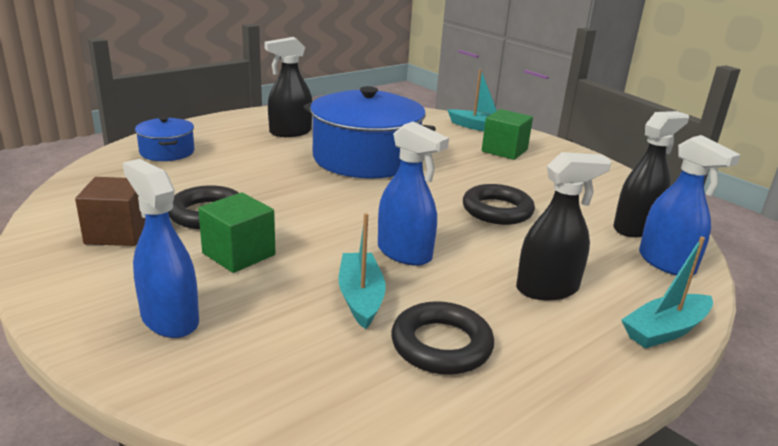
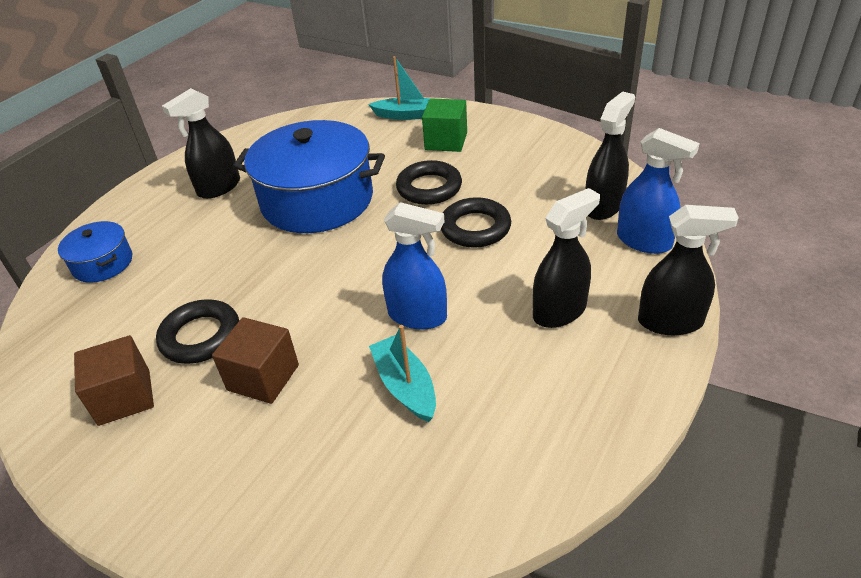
camera: 15 degrees left, 15 degrees up
(169, 319) = (245, 484): blue spray bottle -> none
(239, 254) = (263, 377): green cube -> brown cube
(441, 345) = (500, 413): black ring -> black ring (429, 188)
(665, 330) = (670, 322): turquoise boat -> black spray bottle

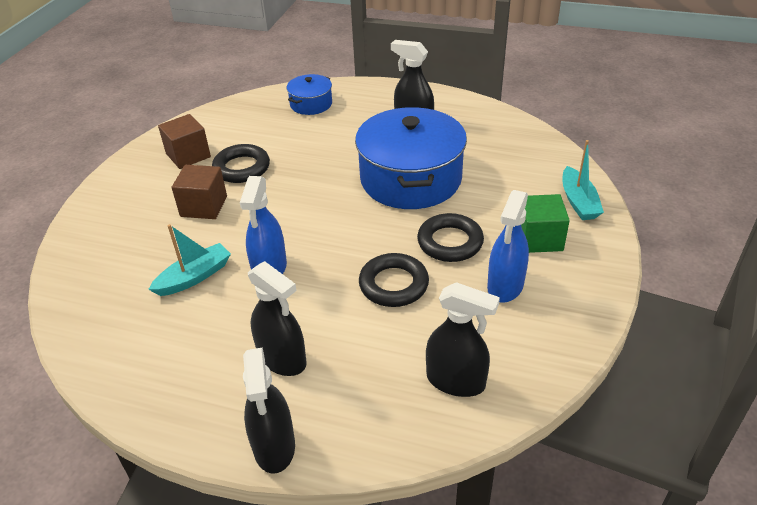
camera: 75 degrees right, 0 degrees up
(644, 241) = (400, 421): blue spray bottle -> blue spray bottle (505, 286)

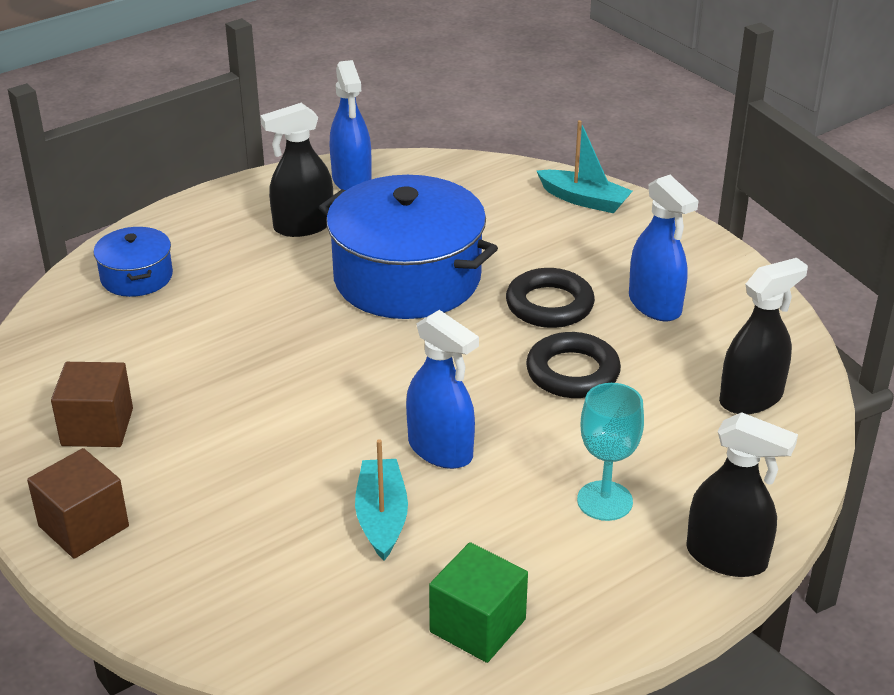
camera: 55 degrees left, 5 degrees down
(204, 206) = (241, 456): brown cube -> brown cube (83, 526)
(242, 168) = (200, 392): black ring -> none
(282, 359) = (604, 501): black spray bottle -> turquoise goblet
(475, 116) = (352, 180): none -> blue spray bottle
(539, 238) = (610, 250): green cube -> green cube (477, 625)

